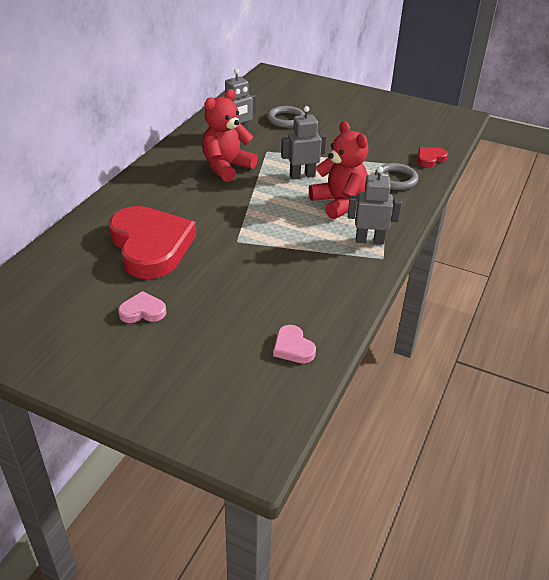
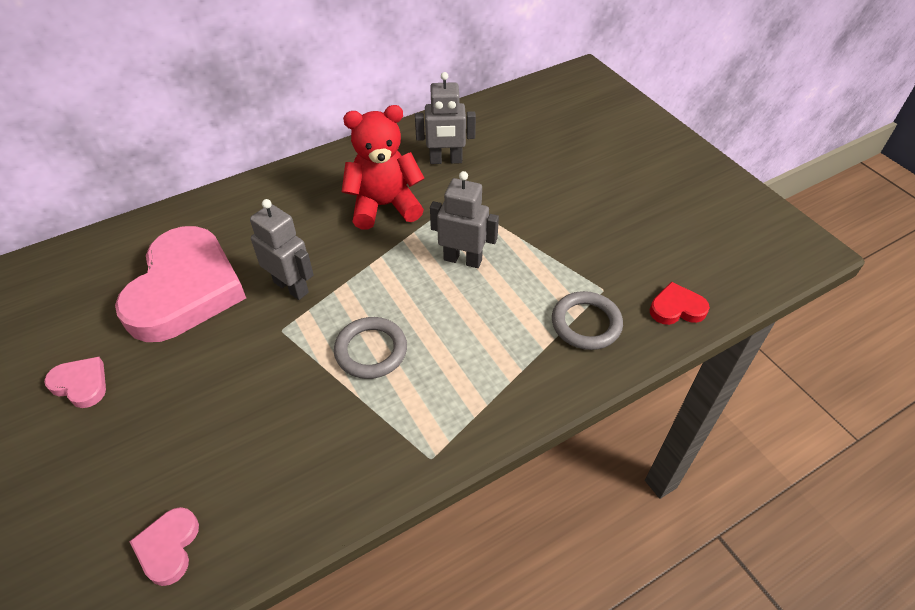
camera: 35 degrees right, 10 degrees up
(151, 246) = (185, 290): red heart -> pink heart
(286, 119) = (532, 157): grey ring -> grey ring (371, 350)
(339, 203) = (465, 329): red teddy bear -> none
(369, 240) = (443, 416): grey robot -> grey robot (291, 287)

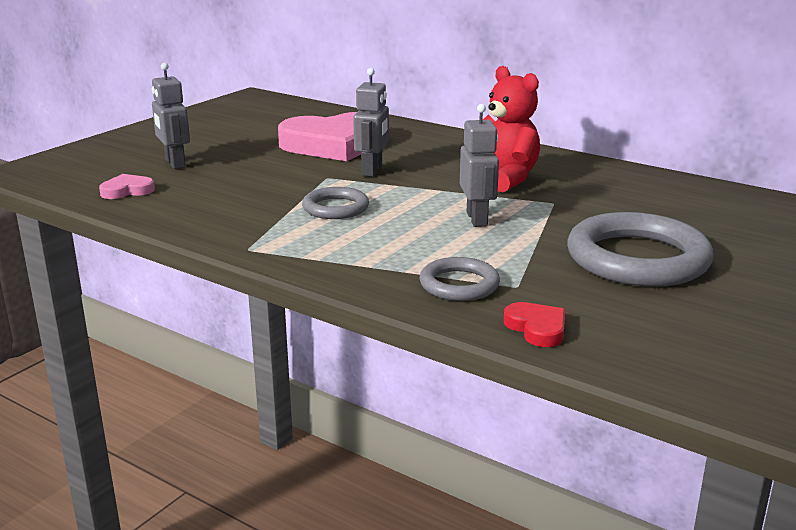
camera: 65 degrees right, 25 degrees down
(81, 384) = (231, 141): pink heart -> none
(446, 160) = (600, 188): grey robot -> grey robot (175, 163)
(587, 204) = (637, 259): none -> grey ring

